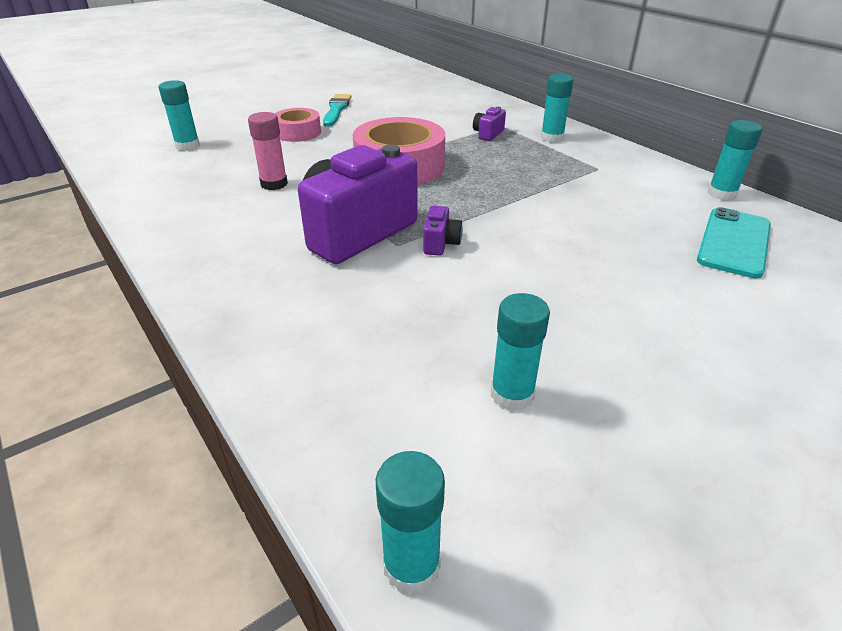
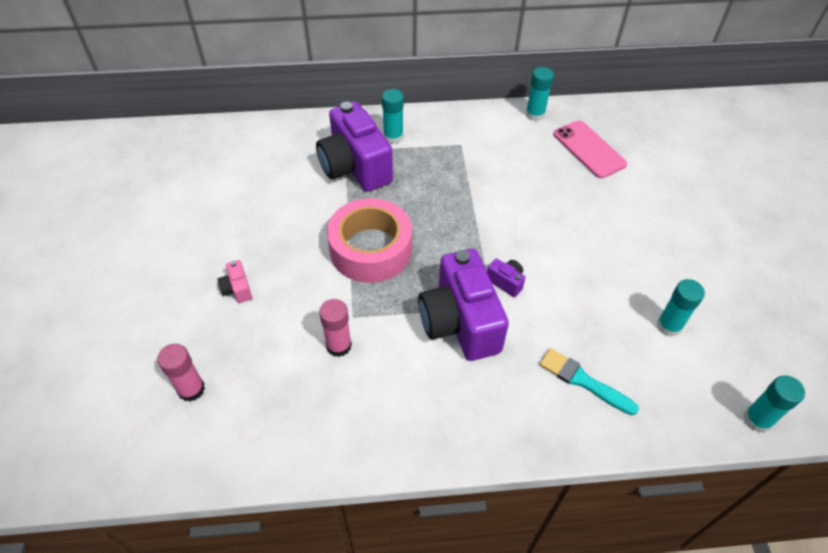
camera: 60 degrees left, 15 degrees up
(187, 146) = (191, 389): turquoise glue stick -> pink glue stick
(298, 132) = (237, 289): pink tape -> pink camera
(336, 109) = (205, 238): turquoise brush -> turquoise brush (583, 381)
(488, 134) = (355, 167): purple camera -> purple camera, size x2.45
(734, 242) = (589, 149): turquoise phone -> pink phone

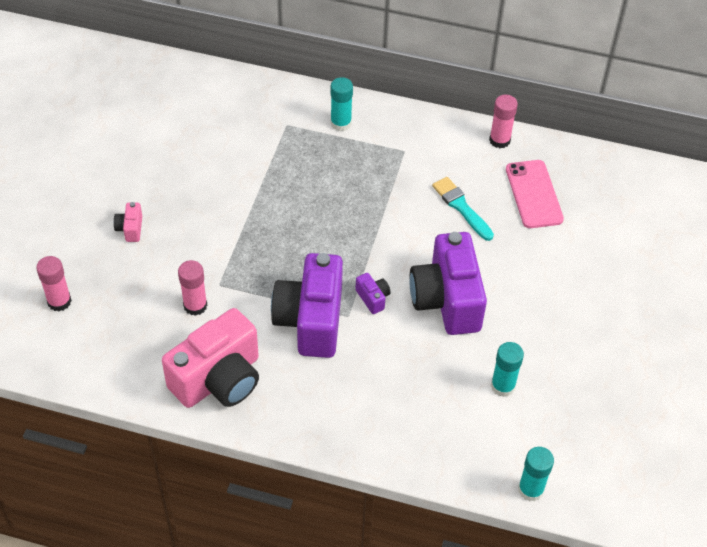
camera: 20 degrees right, 0 degrees up
(355, 167) = (288, 144): purple camera -> purple camera (447, 300)
(370, 249) = (264, 229): pink tape -> none
(399, 415) = (219, 379): none -> pink camera
(535, 114) = (499, 140): turquoise glue stick -> pink glue stick
(583, 381) = (393, 405): turquoise brush -> turquoise brush (461, 207)

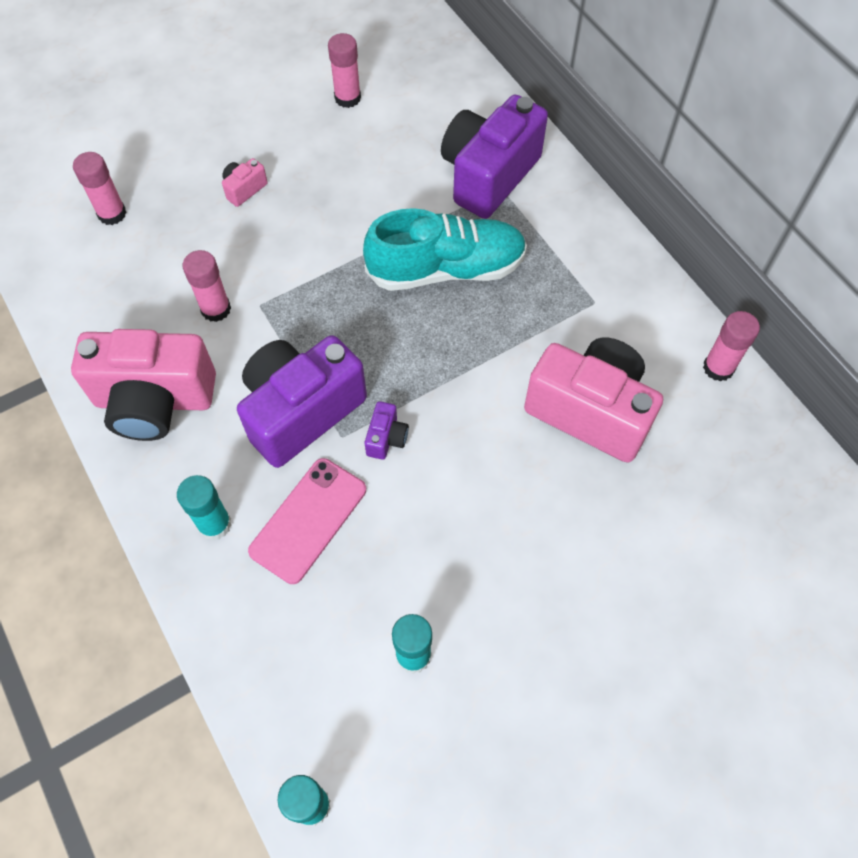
camera: 45 degrees right, 10 degrees up
(133, 133) = (347, 98): none -> pink glue stick
(305, 189) = (446, 269): none -> turquoise shoe
(341, 123) = (558, 225): turquoise glue stick -> turquoise glue stick (214, 524)
(447, 300) = (460, 504): purple camera -> purple camera (489, 175)
(461, 207) = (590, 411): turquoise brush -> pink camera
(534, 194) = (692, 460): pink phone -> pink phone (308, 520)

